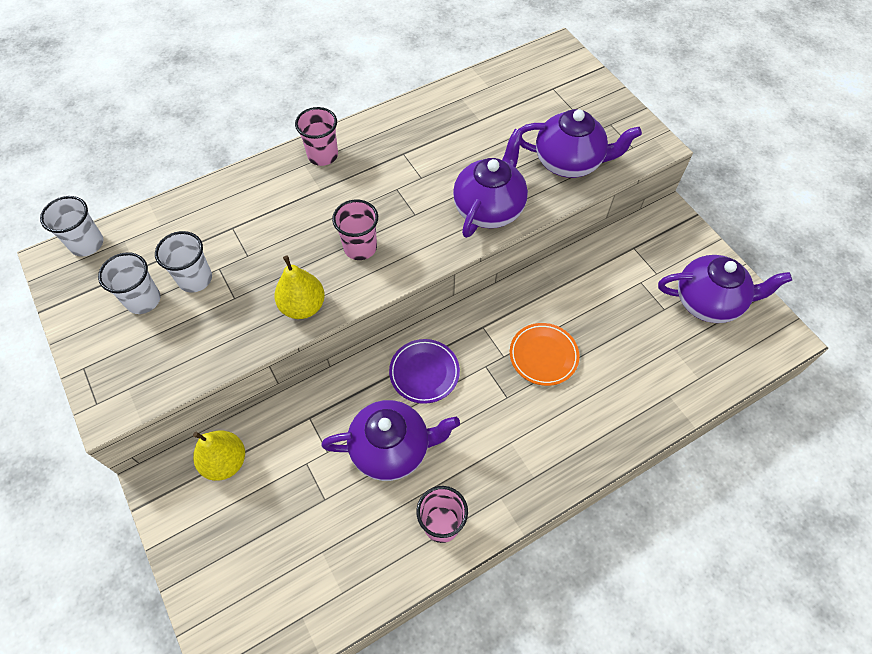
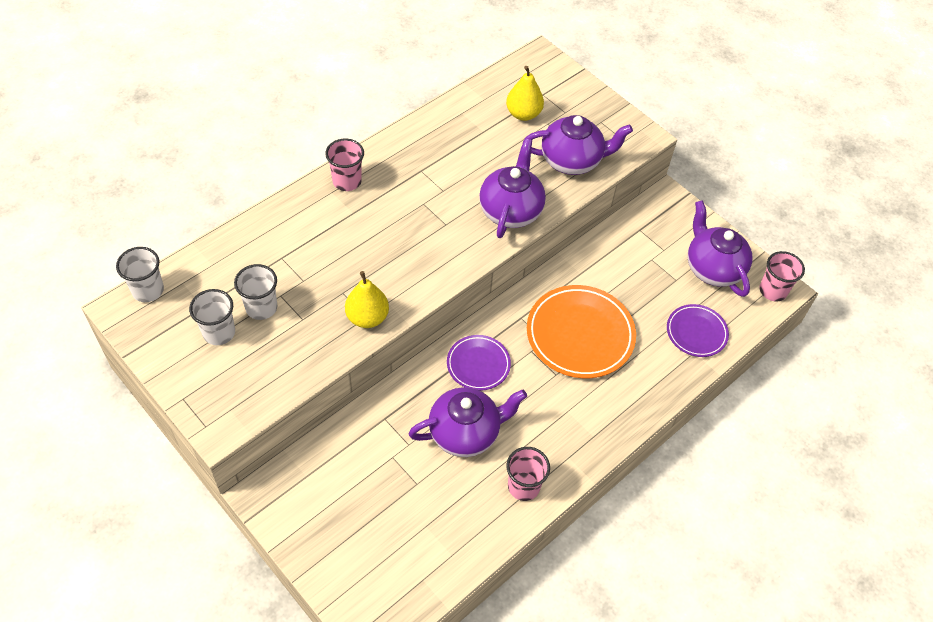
camera: 15 degrees left, 5 degrees down
(225, 462) = (318, 467): yellow pear -> yellow pear (523, 114)
(360, 247) = (404, 260): pink cup -> pink cup (773, 290)
(543, 355) = (580, 334): orange plate -> orange plate, size x1.75
(676, 373) = (696, 332): none -> purple plate
(708, 302) = (712, 268): purple teapot -> purple teapot turned 105 degrees counterclockwise

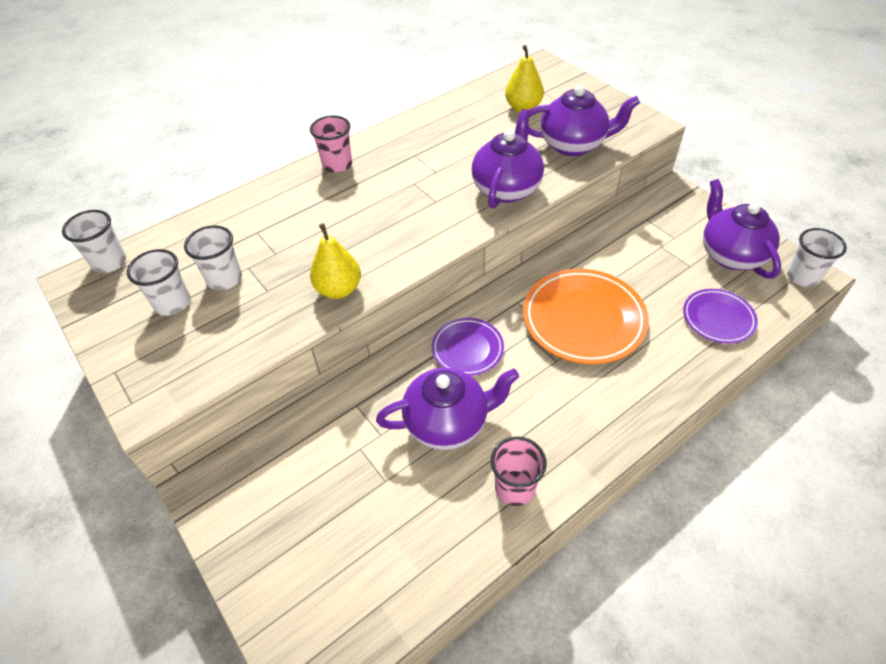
camera: 10 degrees right, 5 degrees down
(773, 290) = (802, 276): pink cup -> white cup

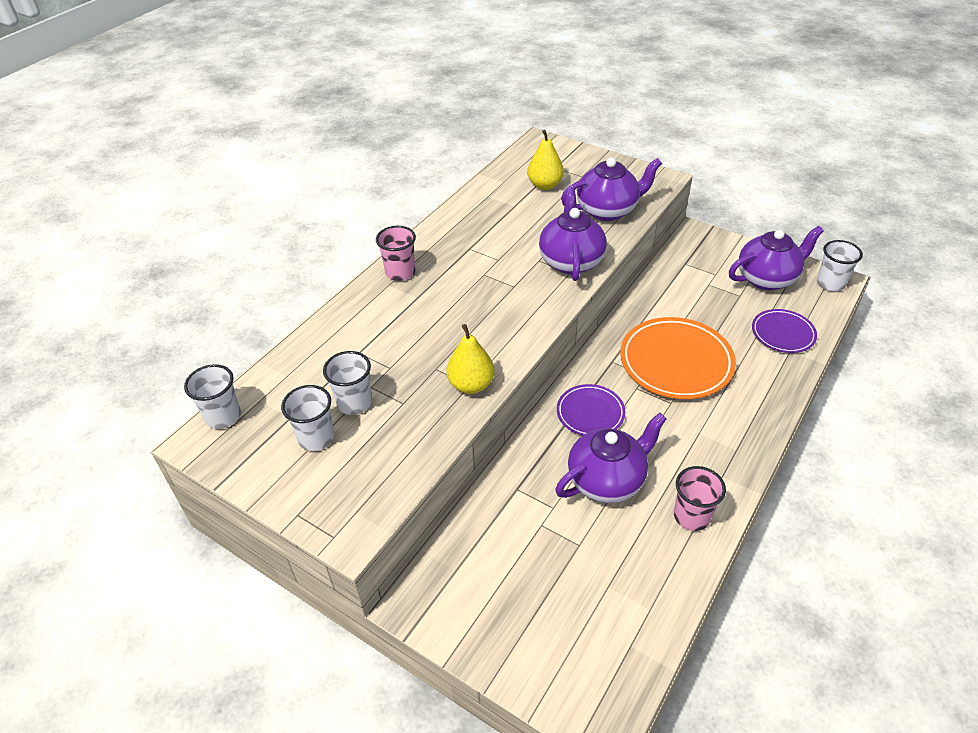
camera: 20 degrees left, 5 degrees down
(730, 255) = (767, 278): purple teapot -> purple teapot turned 105 degrees clockwise

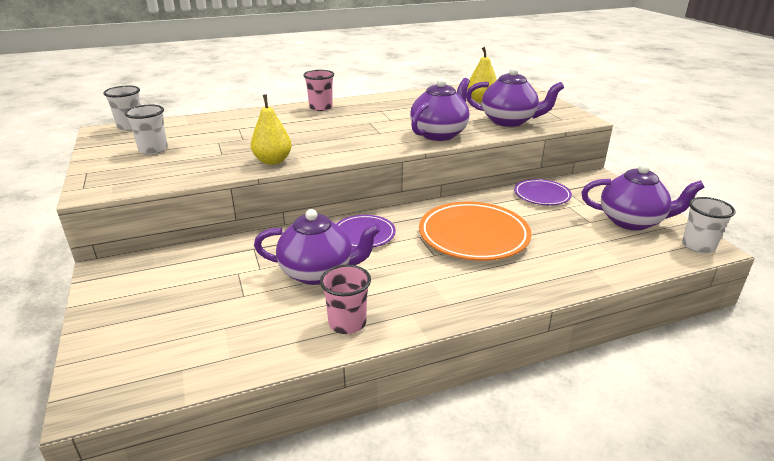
camera: 35 degrees right, 15 degrees down
(354, 403) = (197, 144): white cup -> none
(783, 333) = (599, 257): purple plate -> purple plate (542, 195)

